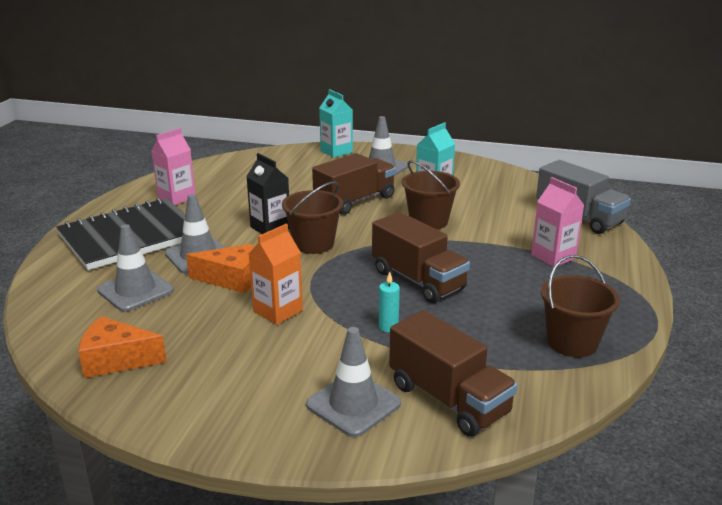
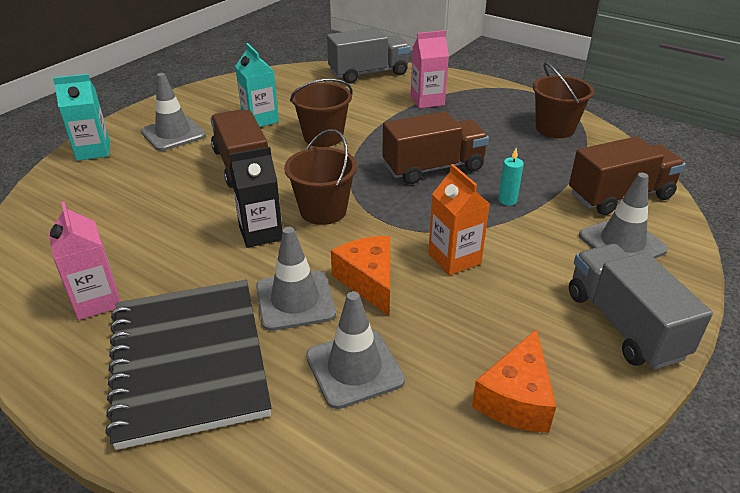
camera: 70 degrees left, 10 degrees up
(219, 410) = (624, 324): none -> grey truck
(231, 279) = (368, 281): orange cheese -> orange cheese turned 45 degrees counterclockwise

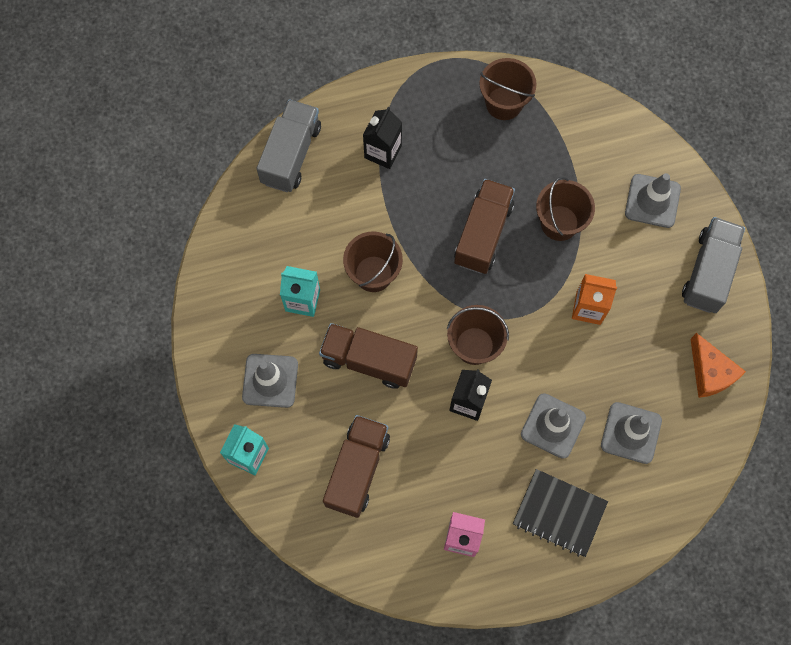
camera: 50 degrees left, 35 degrees up
(189, 361) = (559, 513): black notebook -> black notebook, size x0.64
(368, 281) = (569, 373): orange cheese -> none
(427, 101) = (383, 152): pink carton -> black carton
(507, 200) = (559, 223): turquoise candle -> brown bucket
(620, 196) = (612, 151): brown truck -> brown truck (357, 470)
(624, 324) = (708, 272): grey truck -> grey truck turned 90 degrees clockwise

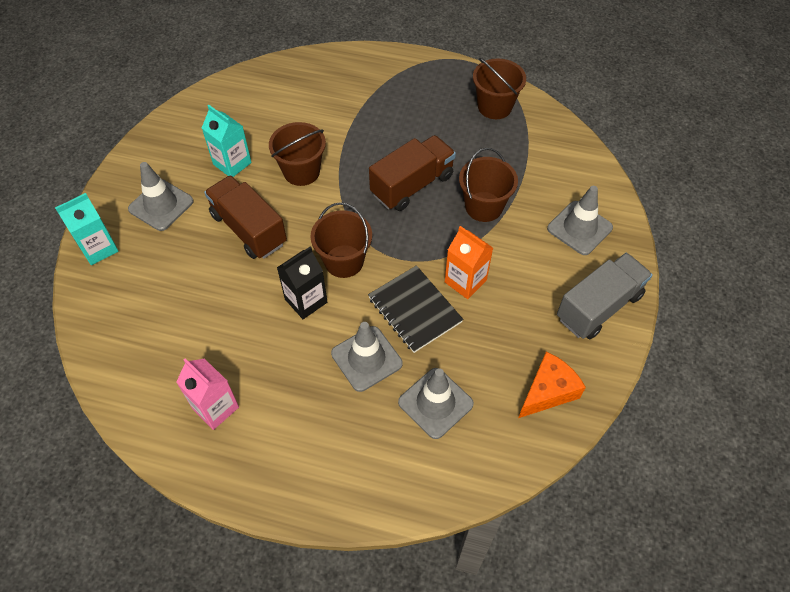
camera: 30 degrees right, 15 degrees down
(291, 154) = (302, 69): grey truck -> none
(357, 470) = (173, 304): brown truck -> none
(383, 152) = (373, 97): black carton -> none
(559, 513) = (318, 436): black notebook -> black notebook (414, 310)
(710, 373) = (548, 391): orange cheese -> orange cheese turned 135 degrees counterclockwise

